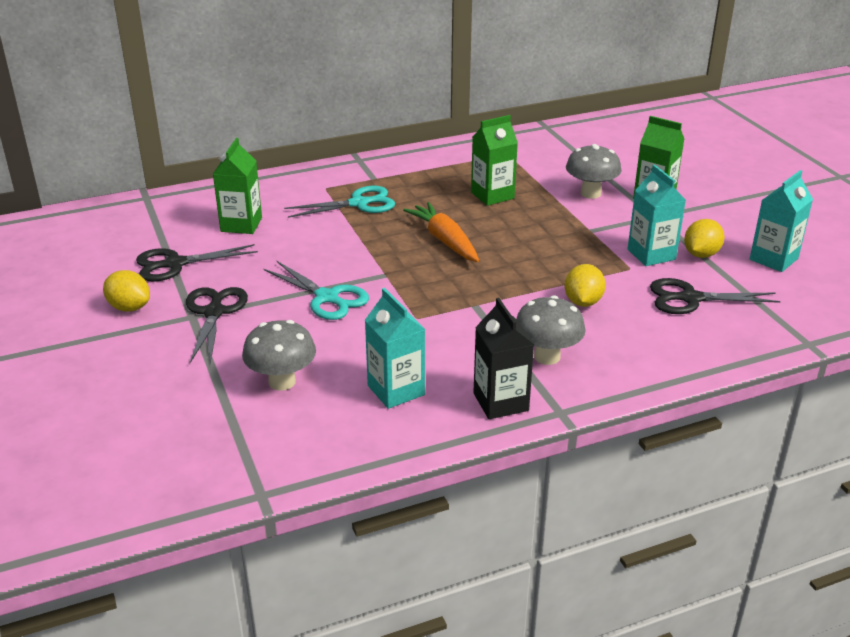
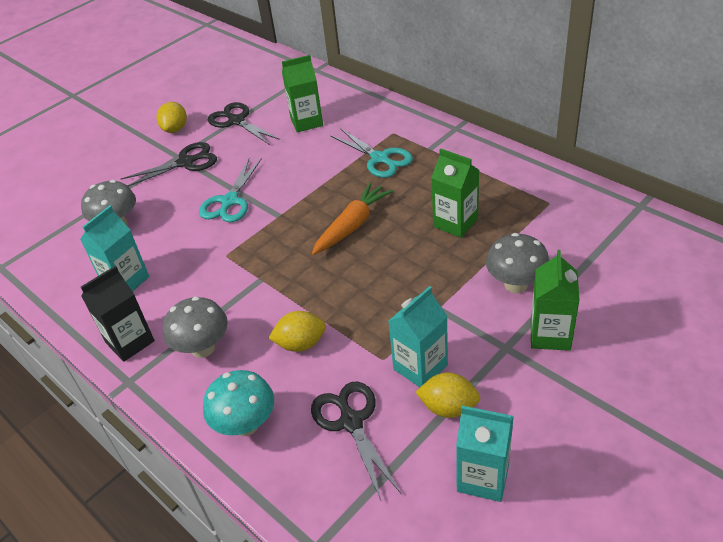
camera: 70 degrees right, 10 degrees up
(663, 351) = (246, 425): none -> turquoise mushroom

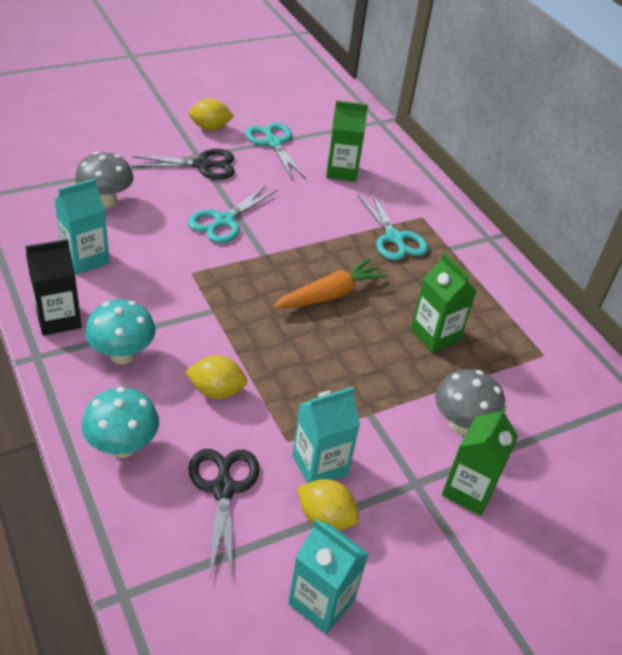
camera: 10 degrees right, 0 degrees up
(175, 129) = (210, 128): yellow lemon -> yellow lemon turned 60 degrees clockwise
(203, 348) = (122, 354): grey mushroom -> turquoise mushroom
(236, 121) = (273, 143): black scissors -> turquoise scissors

